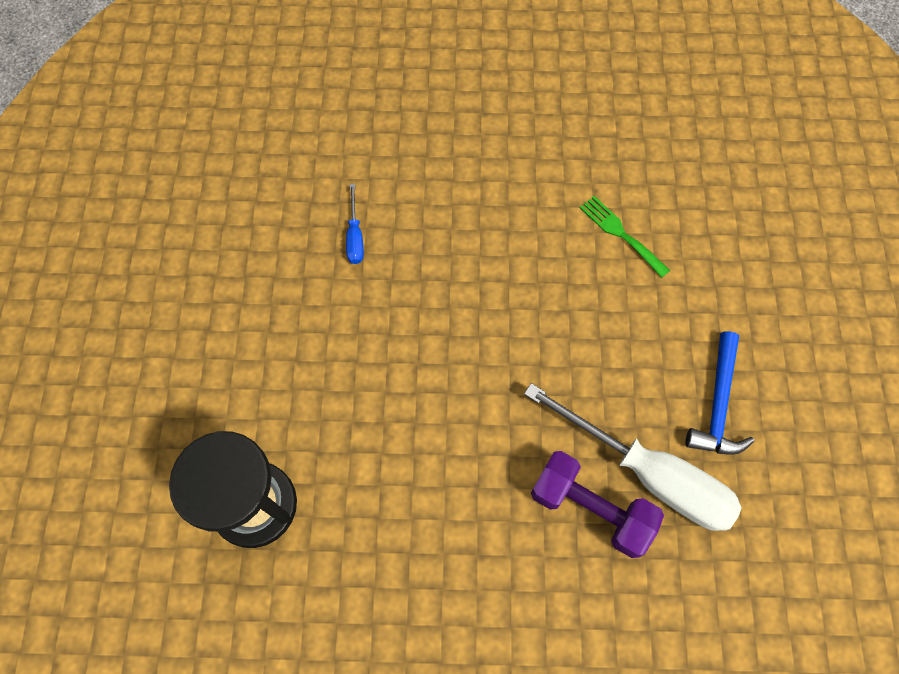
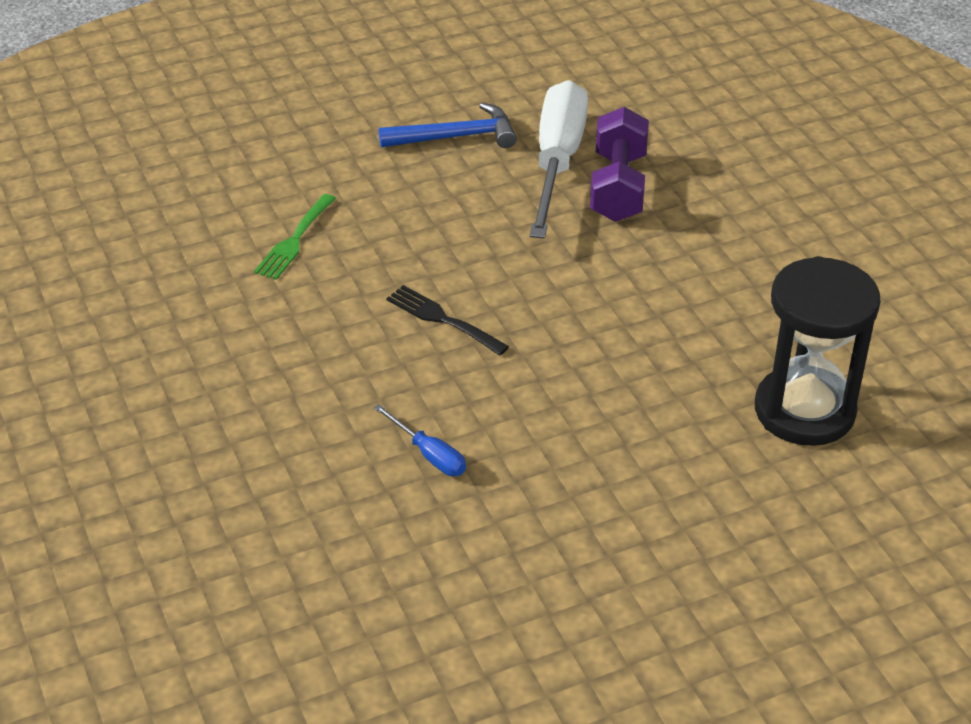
camera: 115 degrees left, 25 degrees down
(355, 236) = (429, 454): blue screwdriver -> blue screwdriver turned 75 degrees clockwise
(484, 297) = (442, 319): none -> black fork

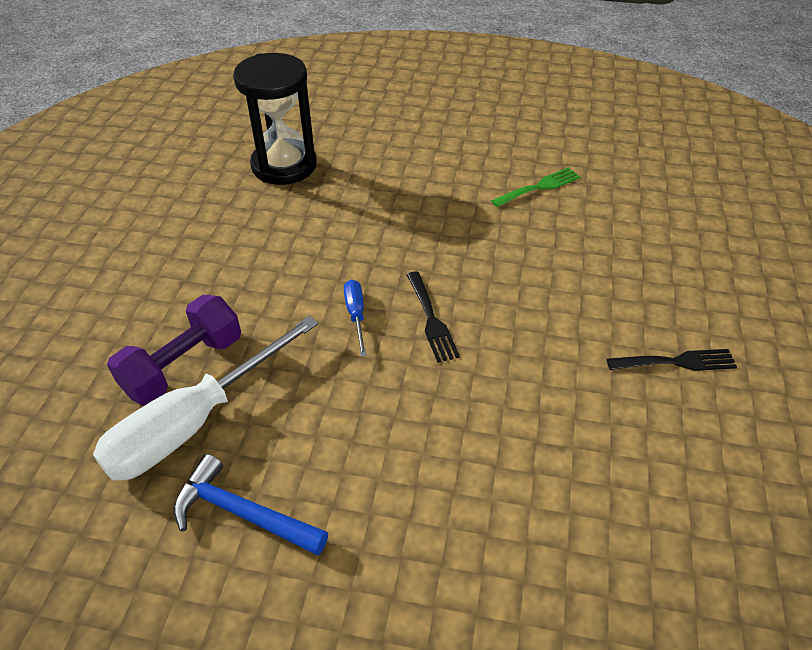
camera: 145 degrees left, 5 degrees up
(168, 392) = (676, 362): none -> black fork
(294, 240) = (494, 462): green fork -> green fork (539, 187)
(429, 454) = (515, 236): blue screwdriver -> blue screwdriver (356, 315)

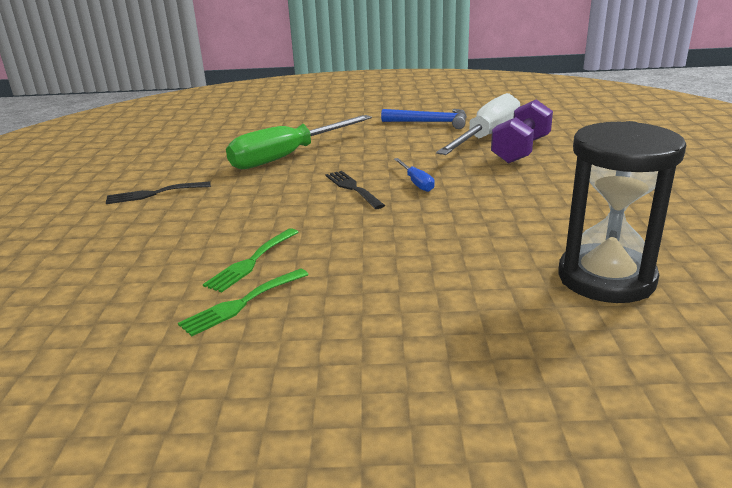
camera: 170 degrees right, 20 degrees down
(508, 431) = (288, 156): none -> green screwdriver
(537, 225) = (251, 262): none -> green fork

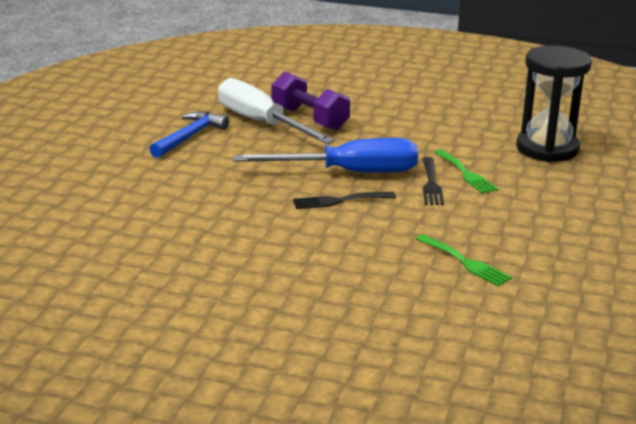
camera: 75 degrees left, 0 degrees up
(154, 194) = (267, 306): black fork -> black fork (431, 184)
(241, 303) = (532, 271): green fork -> green fork (466, 174)
(288, 156) = (219, 221): green screwdriver -> none
(416, 183) = (349, 173): blue screwdriver -> blue screwdriver, size x2.31

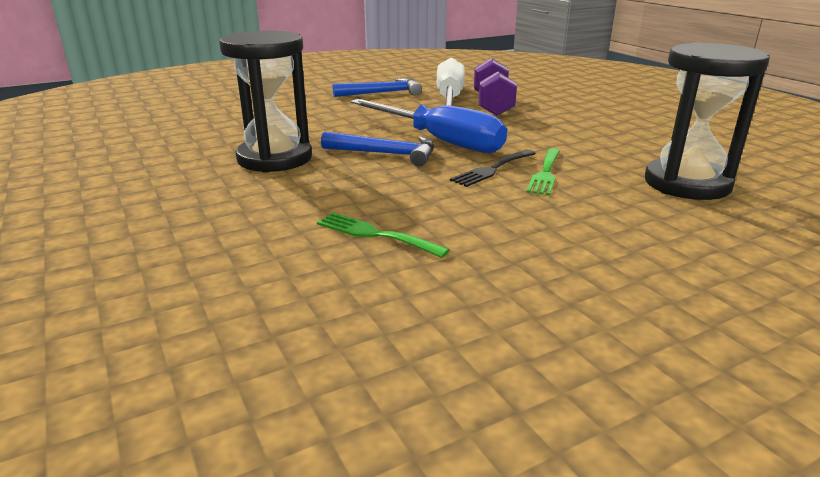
camera: 45 degrees right, 0 degrees up
(271, 240) = (275, 158): none -> black hourglass
(339, 201) = (385, 154): black fork -> blue hammer
(465, 262) = (375, 234): green fork -> green fork turned 120 degrees clockwise

